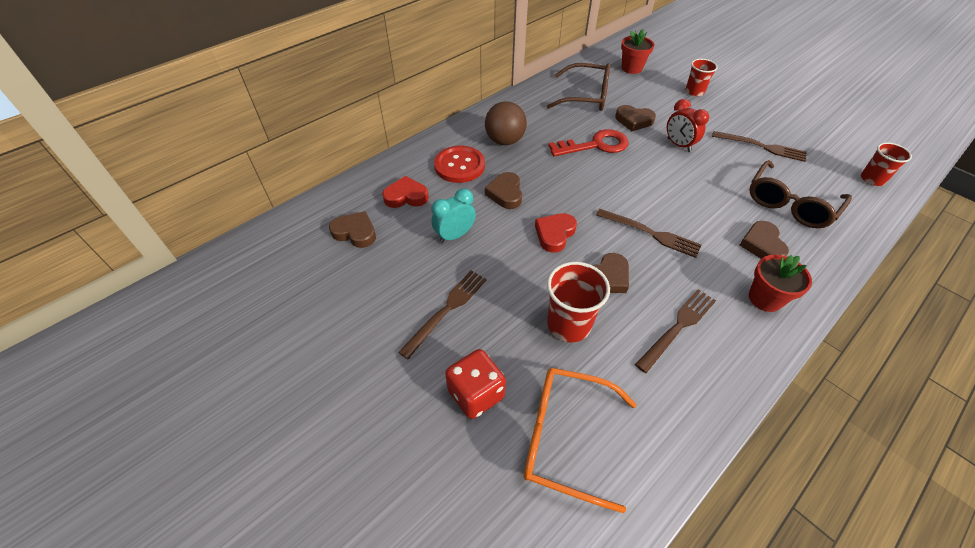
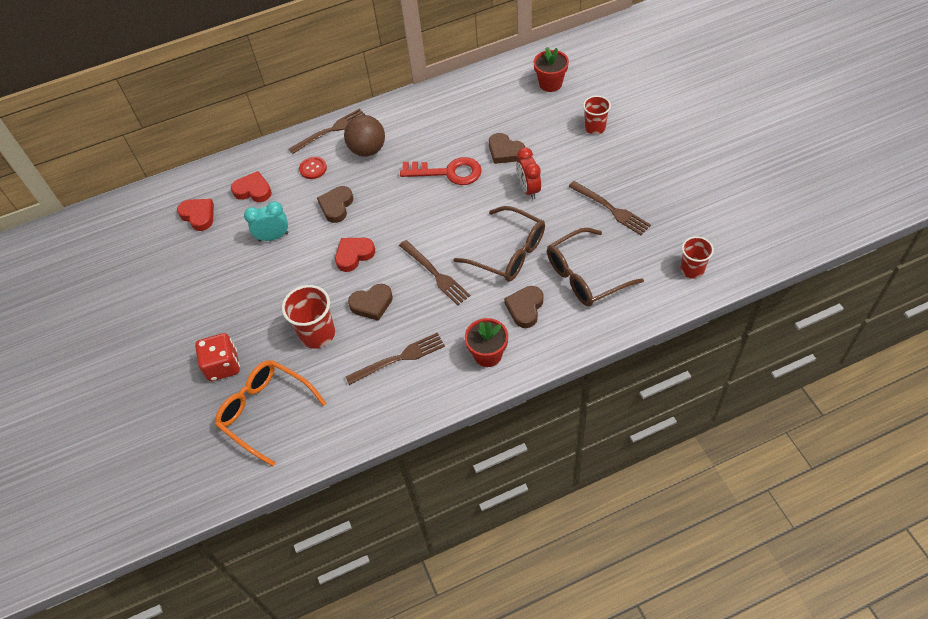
camera: 25 degrees right, 5 degrees up
(355, 232) = (198, 215): brown heart -> red heart
(447, 310) = (235, 299): brown fork -> brown fork (331, 130)
(459, 166) = (313, 168): red button -> red button, size x0.57
(586, 96) = (477, 112): brown glasses -> brown glasses (509, 253)

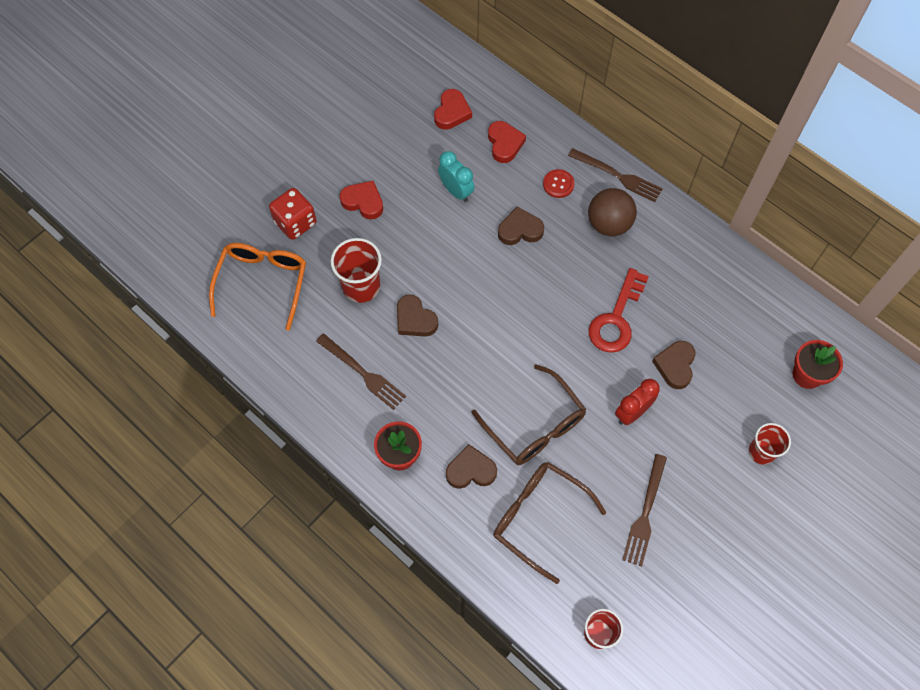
camera: 60 degrees right, 10 degrees up
(354, 255) = (466, 275): red heart -> red heart (363, 202)
(435, 274) = (476, 364): brown fork -> none
(448, 172) = (616, 319): red key -> red key turned 45 degrees clockwise
(509, 253) = (535, 426): brown glasses -> brown glasses turned 45 degrees counterclockwise

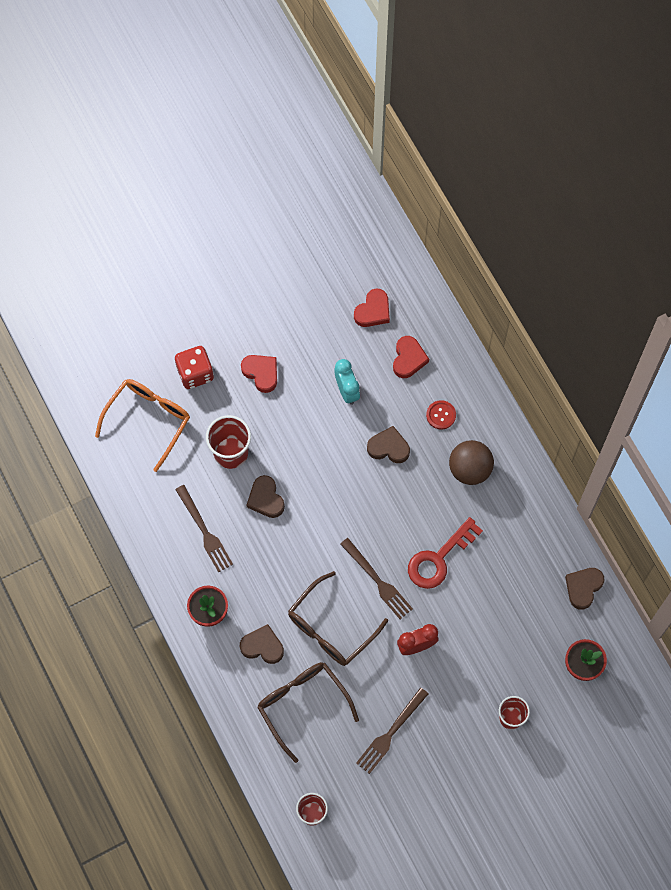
camera: 20 degrees right, 5 degrees up
(535, 426) = (330, 628): brown glasses -> brown glasses turned 60 degrees clockwise
(618, 176) = (498, 425): brown fork -> brown fork (378, 581)
(675, 365) = (471, 618): brown heart -> brown heart (583, 587)

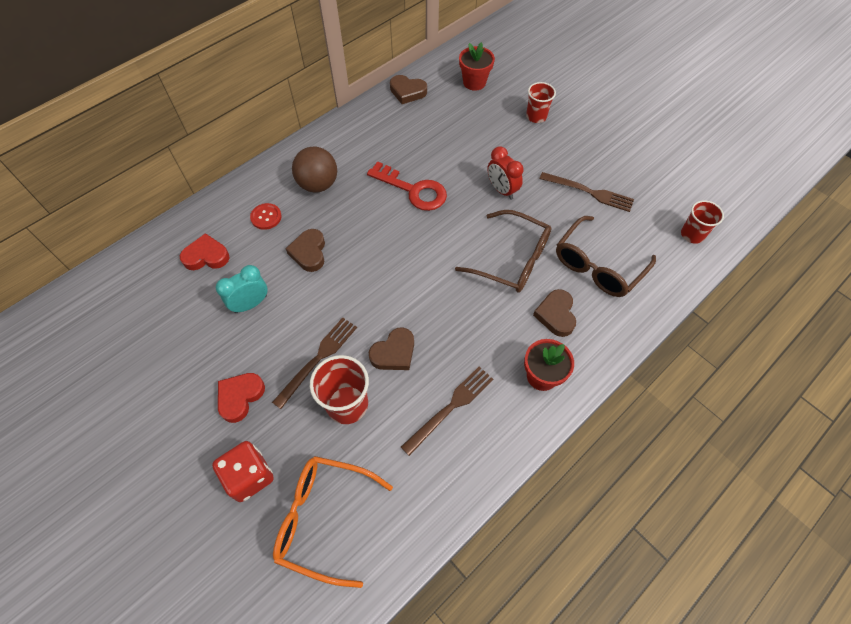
camera: 105 degrees left, 10 degrees down
(373, 311) = (151, 300): red heart -> none
(378, 581) = (451, 232): brown fork -> brown fork (318, 359)

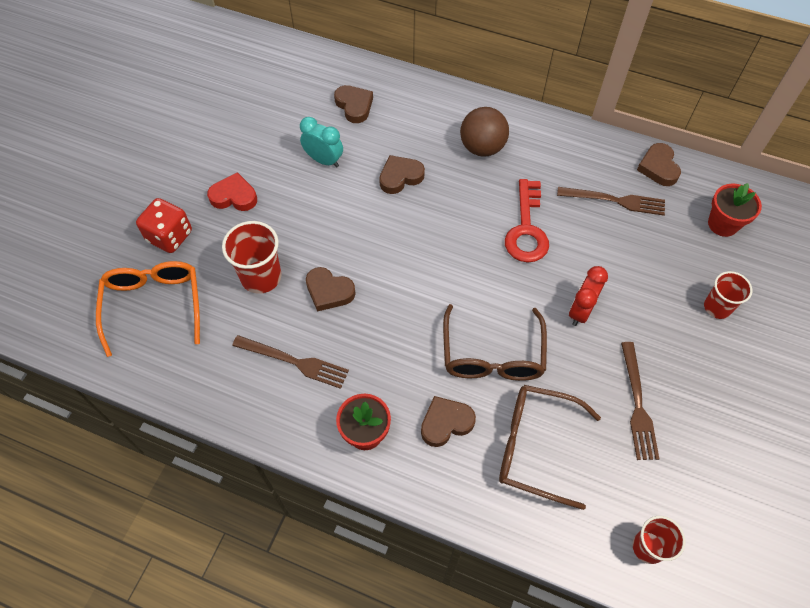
camera: 65 degrees right, 0 degrees up
(206, 256) = (354, 106): red heart -> brown heart
(266, 217) = (420, 126): red button -> none
(318, 359) = (294, 235): brown fork -> brown fork (615, 201)

